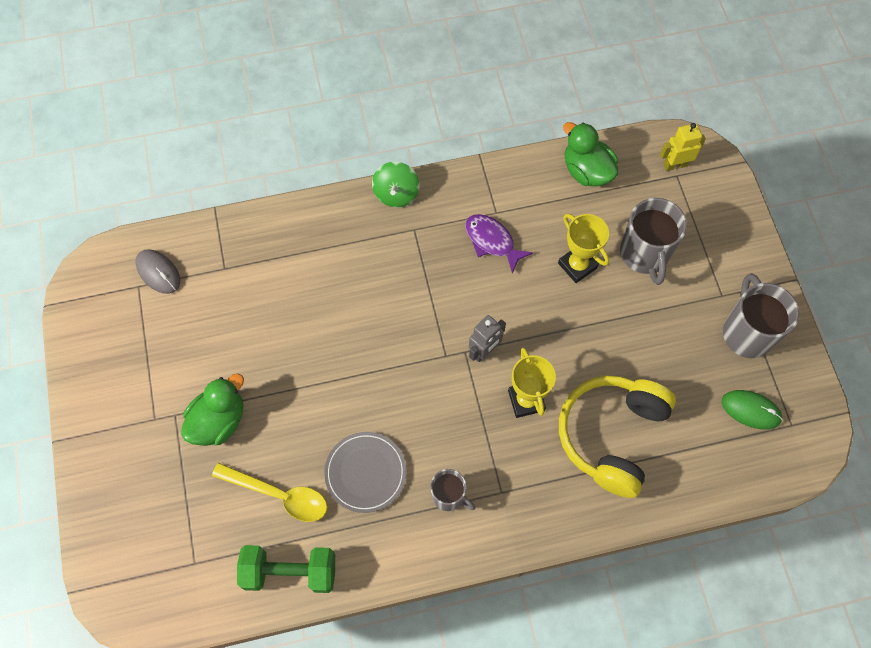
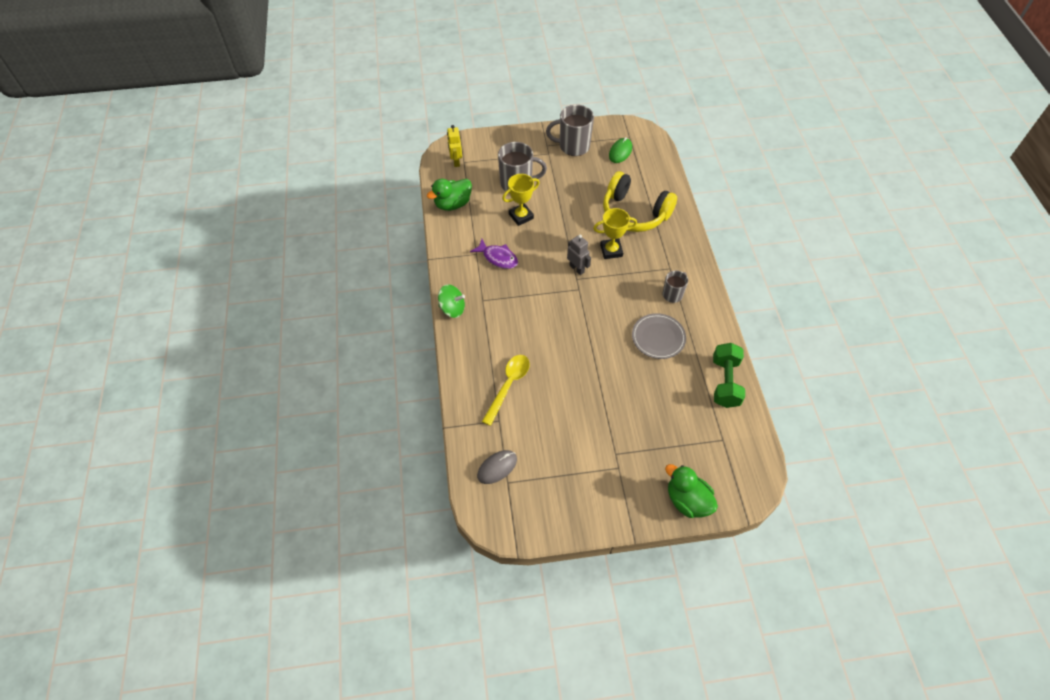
camera: 85 degrees left, 10 degrees down
(219, 421) = (621, 424): green duck -> green duck (687, 500)
(279, 495) = (674, 388): yellow spoon -> yellow spoon (508, 386)
(492, 241) = (498, 258): purple fish -> purple fish turned 105 degrees counterclockwise

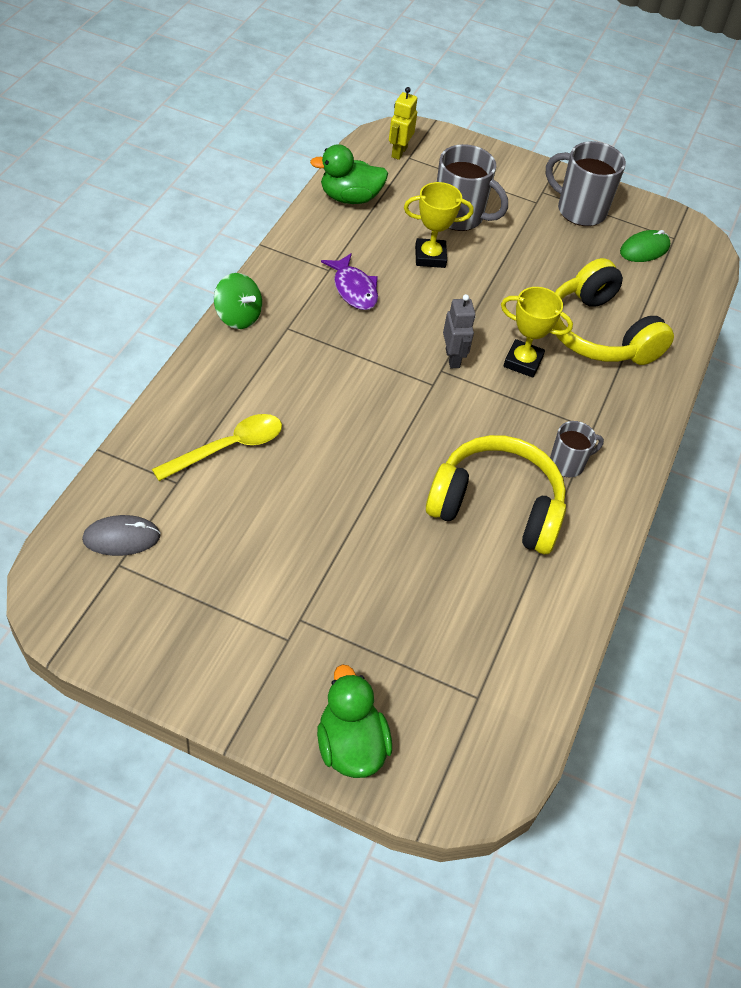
camera: 25 degrees right, 5 degrees down
(658, 337) = (496, 507): grey plate -> yellow headphones
(725, 382) = (548, 623): green dumbbell -> none

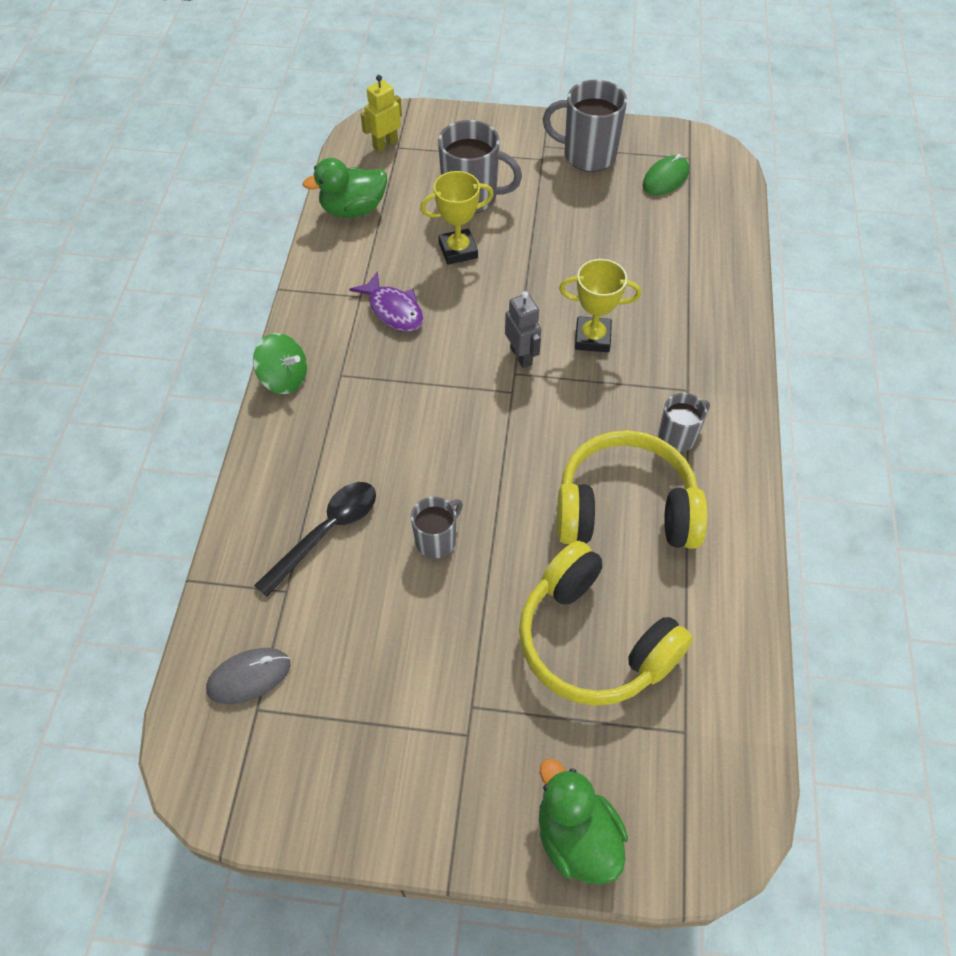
camera: 10 degrees left, 5 degrees up
(228, 448) = (326, 532): yellow spoon -> black spoon
(320, 482) = (436, 540): none -> grey mug
(399, 152) = (385, 144): yellow robot -> yellow robot turned 45 degrees clockwise
(599, 333) = (656, 283): yellow headphones -> yellow headphones (593, 641)

